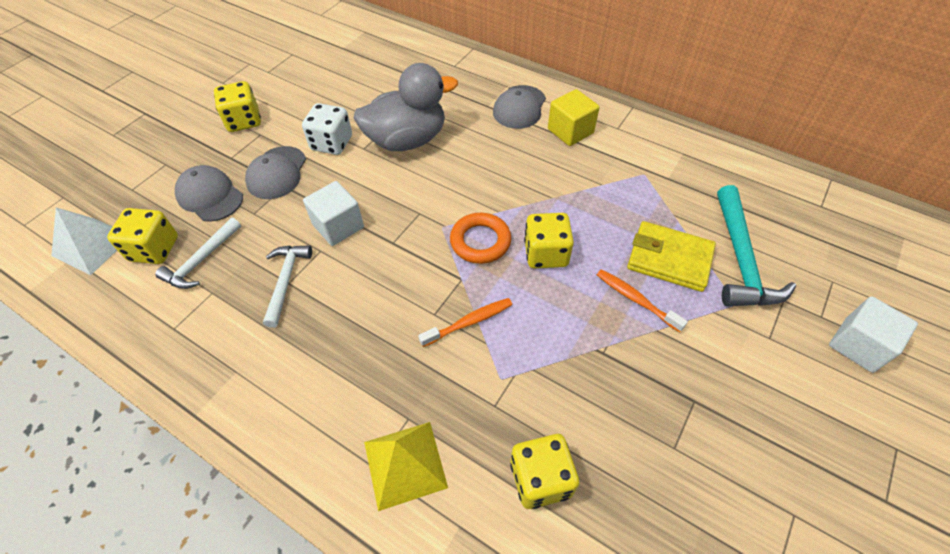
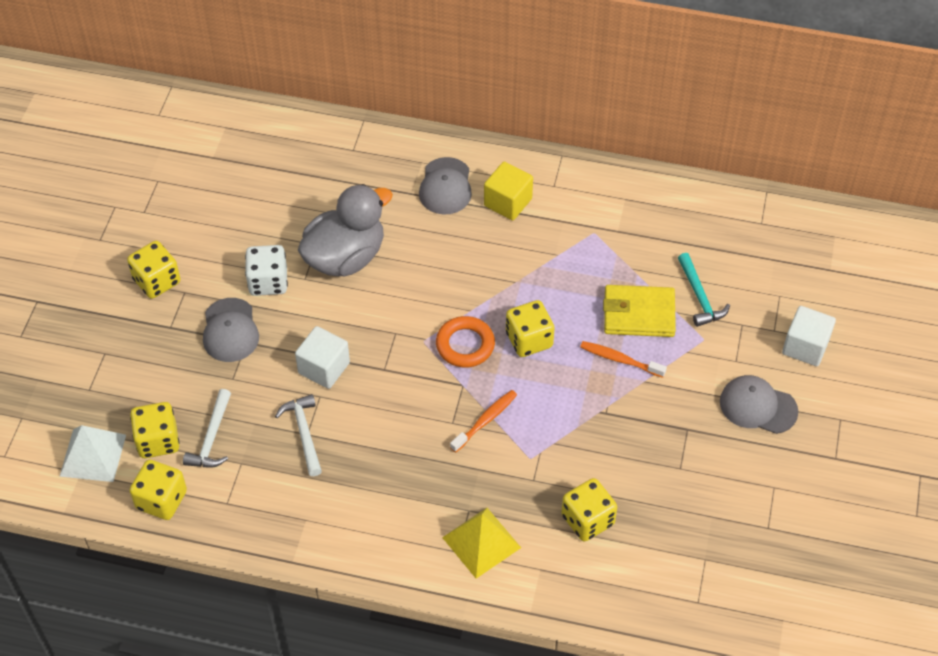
camera: 20 degrees left, 0 degrees up
(118, 306) = (161, 500): none -> yellow dice
(210, 196) = (176, 374): grey cap -> grey cap (758, 406)
(740, 259) = (699, 297): turquoise hammer -> turquoise hammer, size x0.63

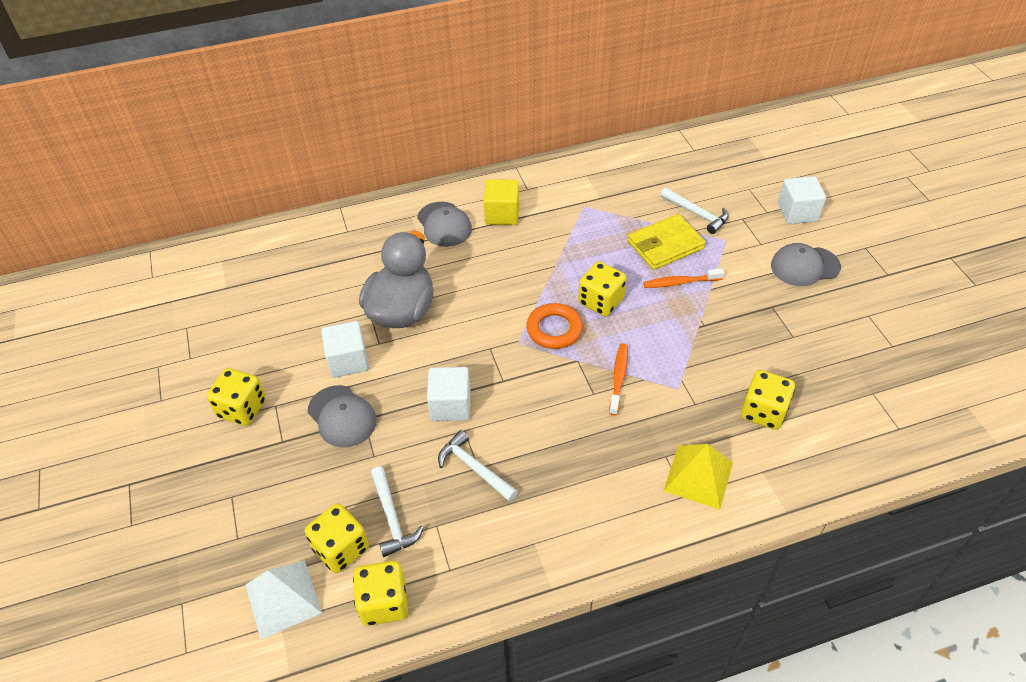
camera: 30 degrees left, 5 degrees down
(268, 282) = (348, 361): white dice -> white cube
(699, 297) = (697, 214): turquoise hammer -> white hammer

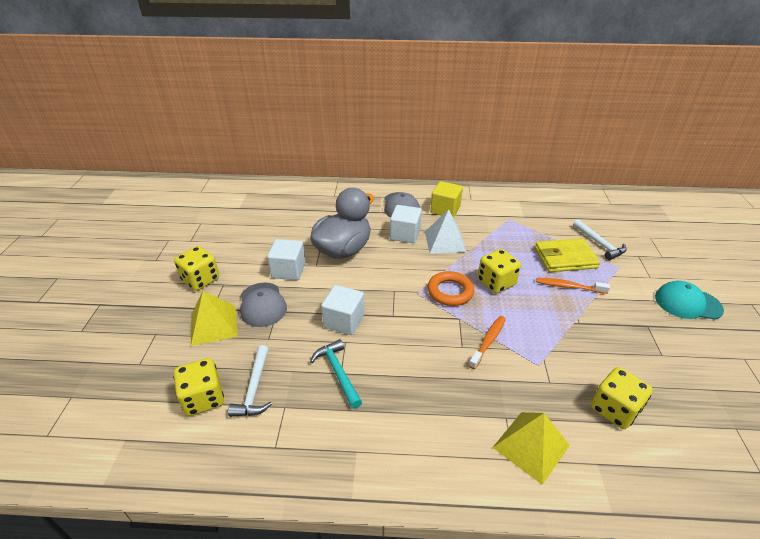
camera: 20 degrees right, 10 degrees down
(283, 598) = (139, 421): white pyramid -> white pyramid (445, 241)
(297, 461) = (214, 325): none -> yellow pyramid
(384, 603) = (208, 454): yellow dice -> none
(474, 468) = (338, 372): white hammer -> turquoise hammer
(797, 212) = (690, 263): white cube -> white cube (405, 234)
(804, 266) = (687, 303): grey cap -> turquoise cap

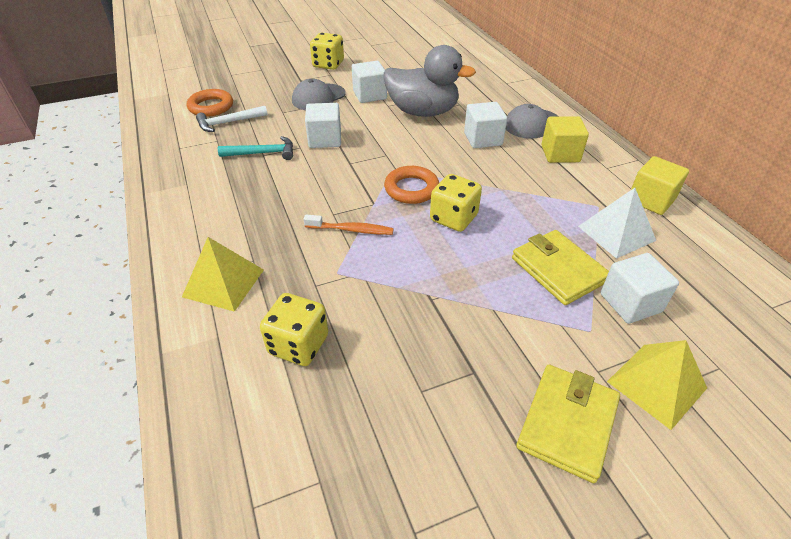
camera: 65 degrees right, 5 degrees up
(203, 398) = (211, 107): yellow dice -> orange ring
(214, 325) = (283, 86): yellow pyramid -> yellow pyramid (656, 384)
(338, 372) = (263, 153): turquoise hammer -> turquoise hammer turned 45 degrees clockwise
(445, 241) = (497, 167): white pyramid -> white pyramid (616, 233)
(511, 198) = (651, 200): none -> yellow cube
(568, 286) = (497, 281): orange toothbrush -> none
(599, 244) = (630, 303): white hammer -> white cube
(687, 303) = (567, 423): turquoise cap -> yellow wallet

